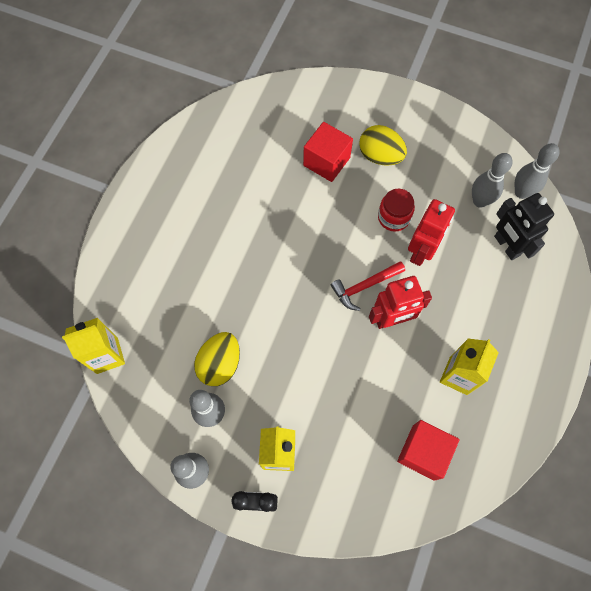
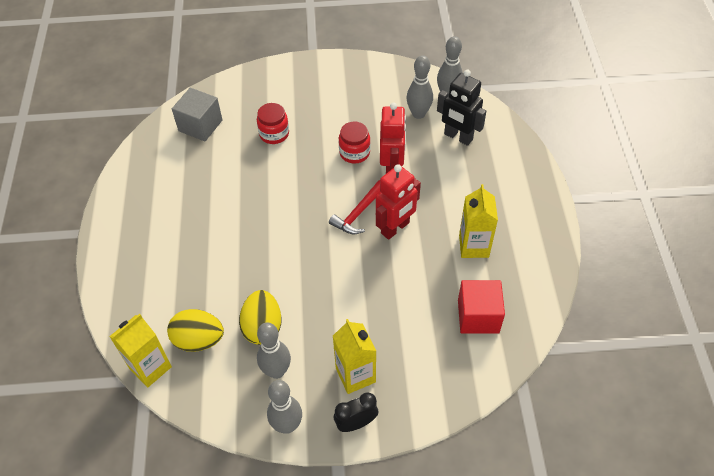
camera: 25 degrees left, 15 degrees down
(262, 122) = (200, 125): none -> grey cube
(326, 161) = (274, 134): red cube -> red jar
(380, 156) = (318, 113): yellow egg -> yellow egg (199, 340)

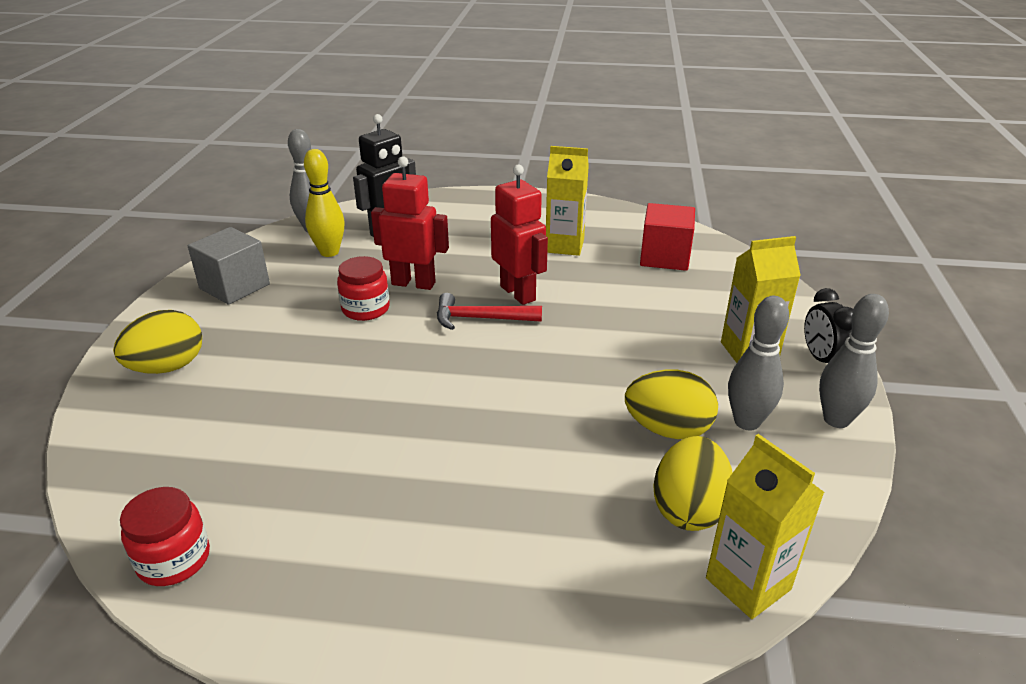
camera: 80 degrees left, 20 degrees down
(200, 125) = (177, 475): grey cube -> grey cube (234, 286)
(274, 134) = (271, 382): red jar -> red jar (174, 559)
(278, 88) = (168, 367): none -> yellow egg
(358, 213) = (480, 319): red hammer -> red hammer turned 135 degrees clockwise
(418, 114) = (329, 252): grey bowling pin -> yellow bowling pin

